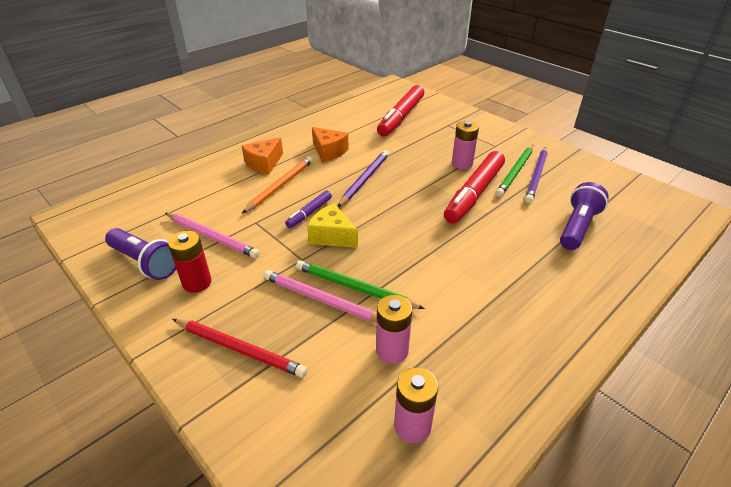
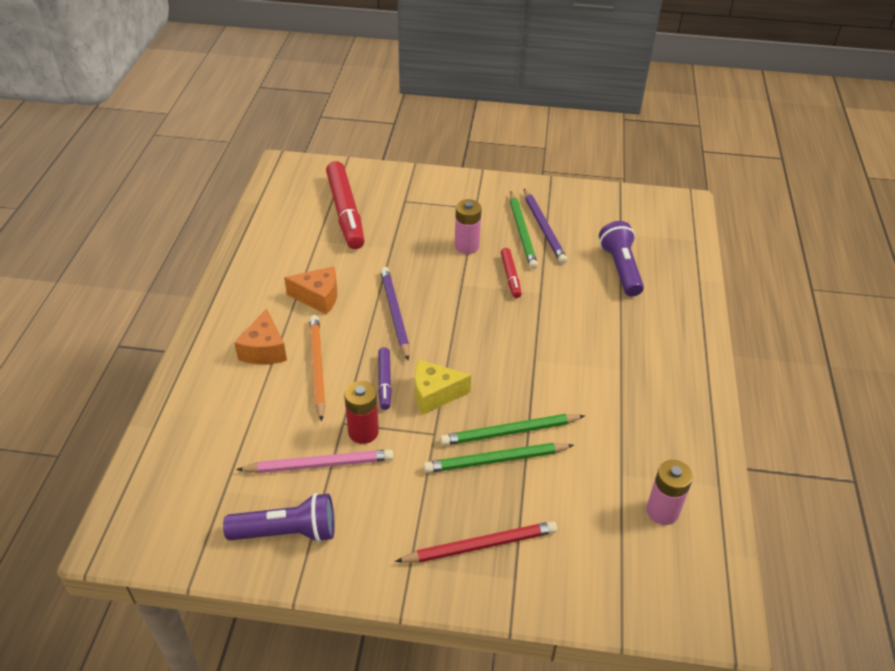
camera: 40 degrees left, 5 degrees up
(197, 282) = (367, 517): red battery -> red battery (363, 432)
(322, 300) = (496, 460): pink pencil -> green pencil
(392, 350) = (593, 466): pink battery -> none
(474, 194) = (510, 276): red marker -> red marker, size x0.49

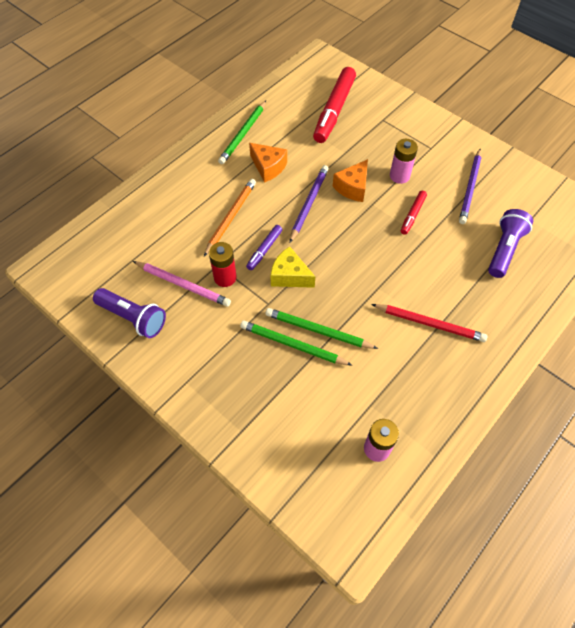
camera: 35 degrees right, 15 degrees up
(264, 350) = (208, 188): orange cheese -> orange cheese (352, 187)
(480, 546) = (237, 396): red pencil -> red pencil (429, 324)
(522, 232) = (450, 183): green pencil -> green pencil (243, 134)

